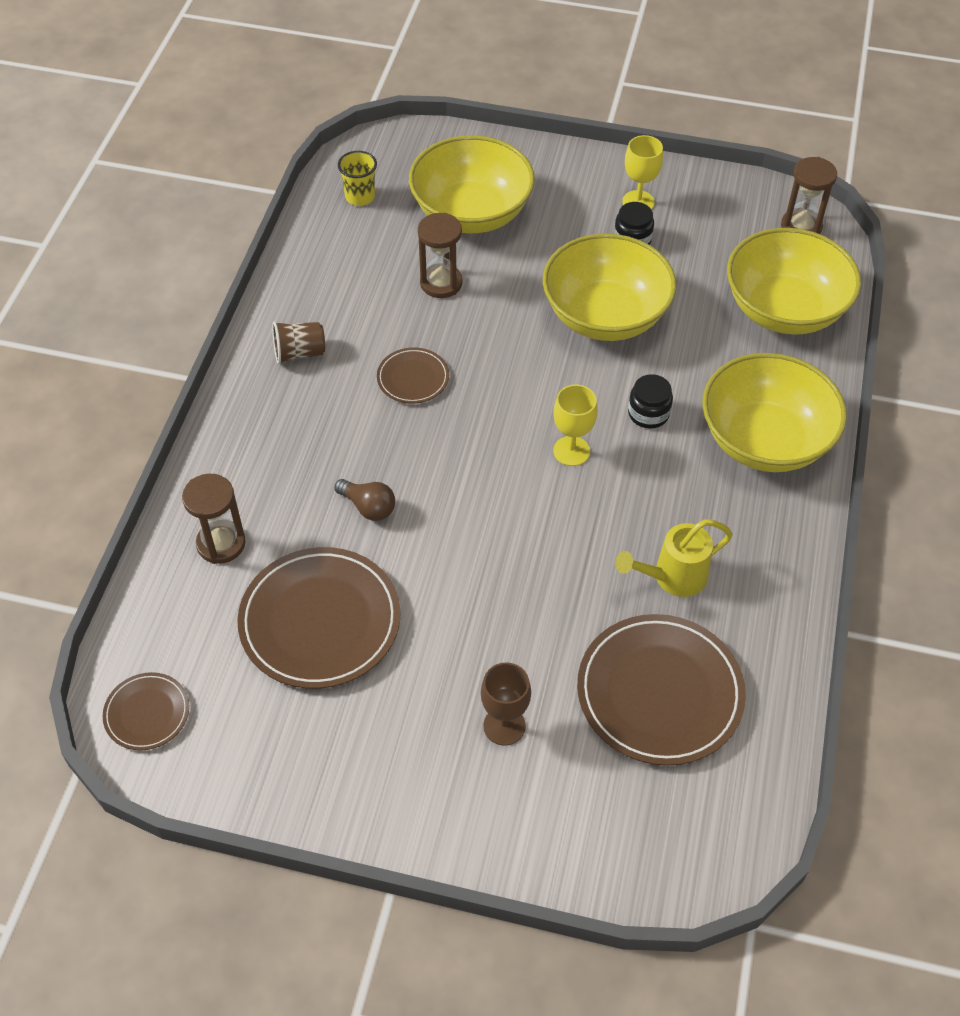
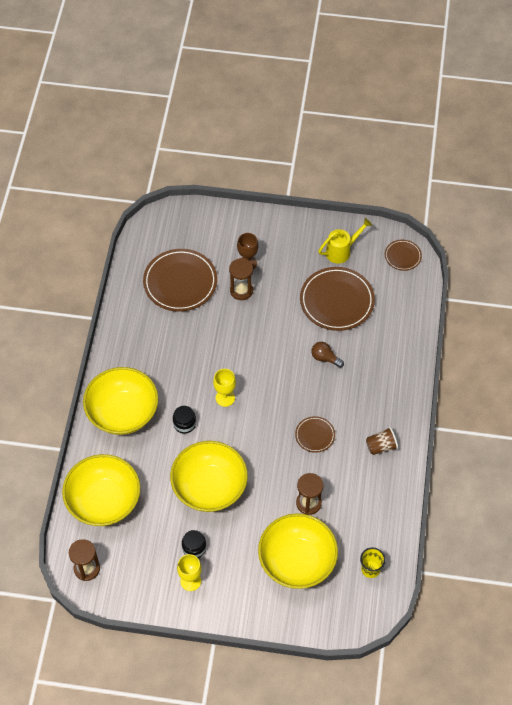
camera: 175 degrees right, 5 degrees up
(221, 543) = (393, 333): brown hourglass -> brown hourglass (241, 290)
(673, 577) = (173, 335): yellow watering can -> yellow watering can (341, 251)

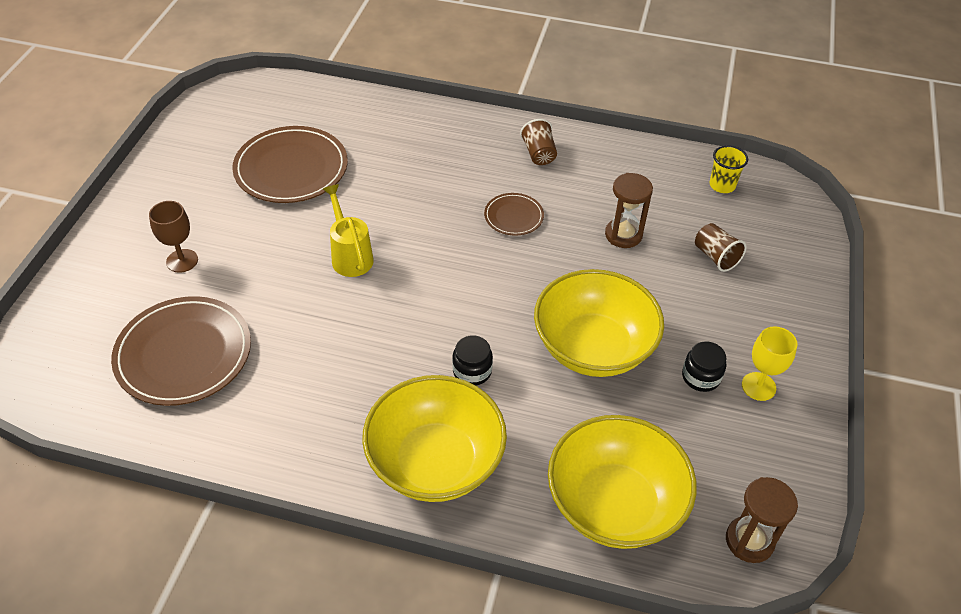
camera: 85 degrees left, 10 degrees down
(225, 398) = (431, 313): yellow goblet -> none
(241, 290) = (232, 274): brown hourglass -> none
(297, 561) = (715, 257): yellow bowl -> brown cup
(325, 358) = (386, 192): brown light bulb -> none
(341, 251) = (205, 154): yellow watering can -> yellow watering can (350, 256)
(402, 256) = (240, 97): brown plate -> none

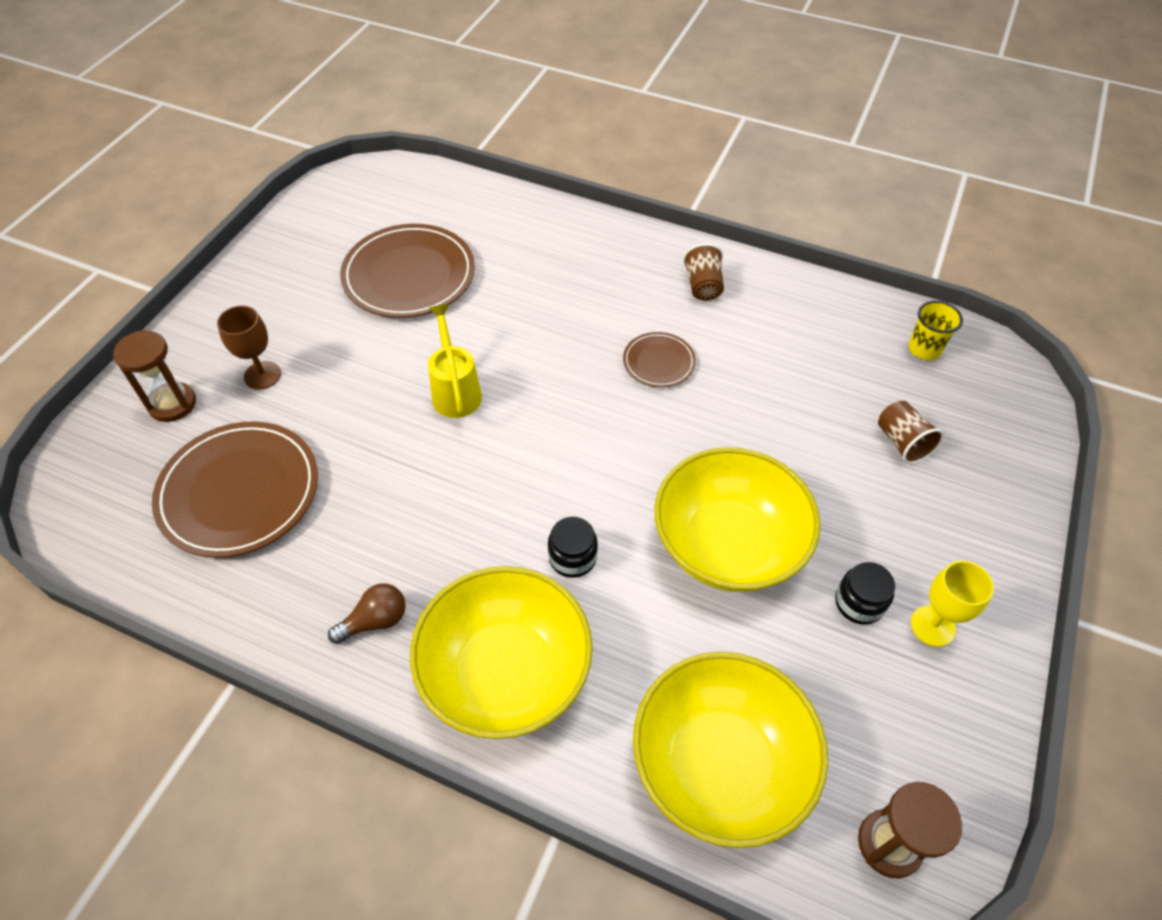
camera: 10 degrees right, 5 degrees up
(321, 437) = (375, 621): none -> brown light bulb
(623, 235) = (789, 400): brown hourglass -> brown hourglass (172, 404)

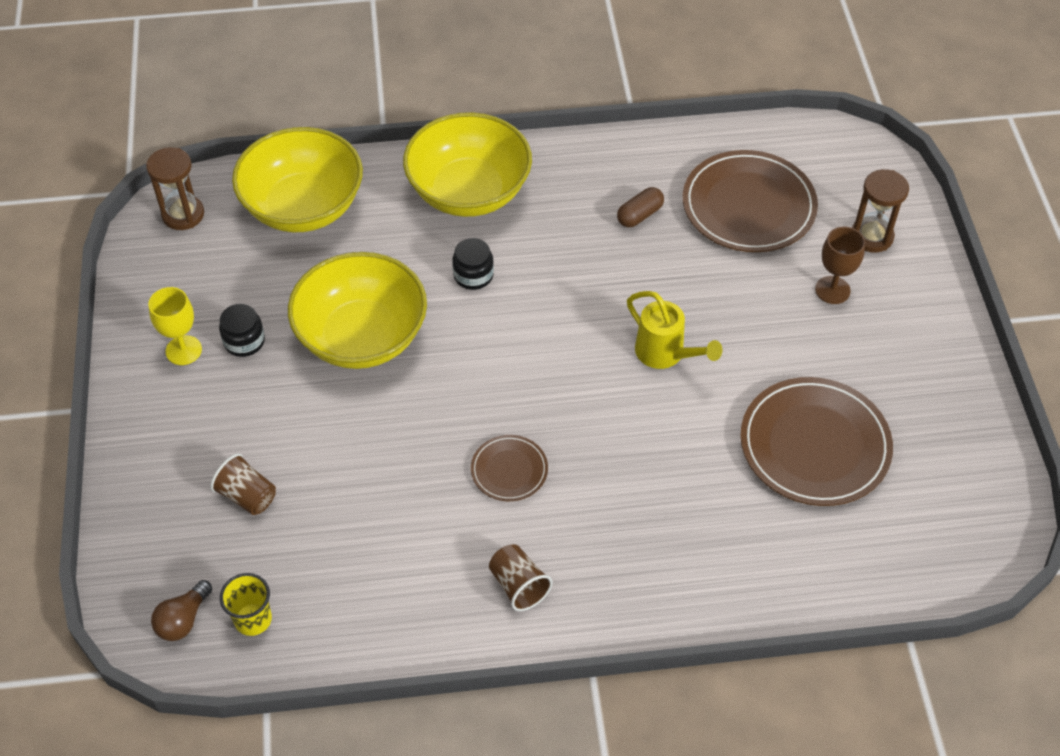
camera: 150 degrees right, 0 degrees up
(351, 539) = (639, 215): none -> brown capsule
(375, 621) = (576, 180): brown light bulb -> brown light bulb (183, 620)

